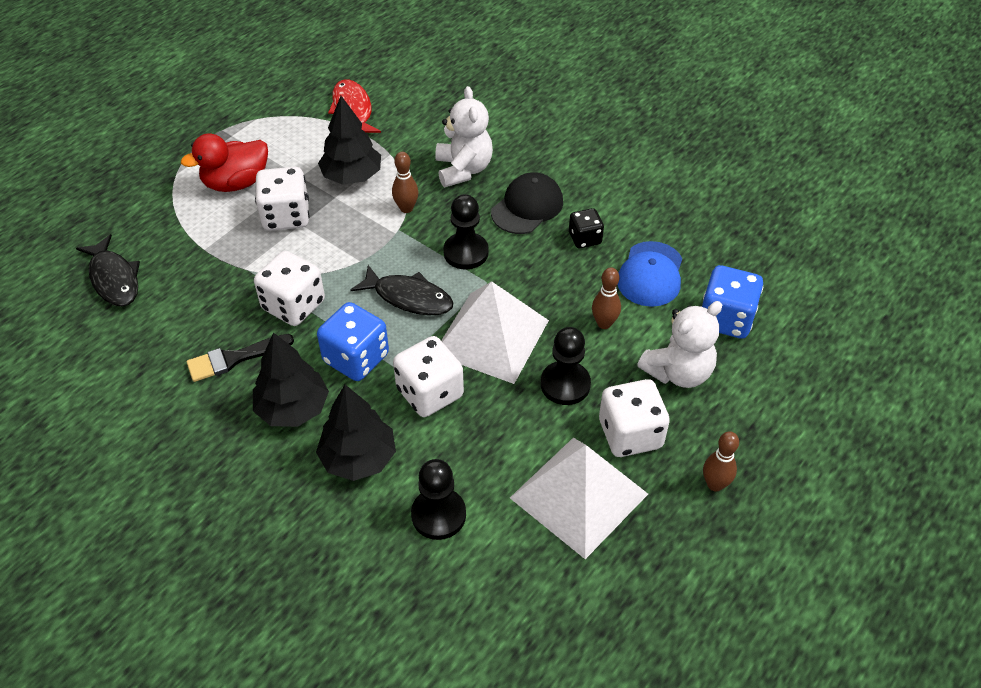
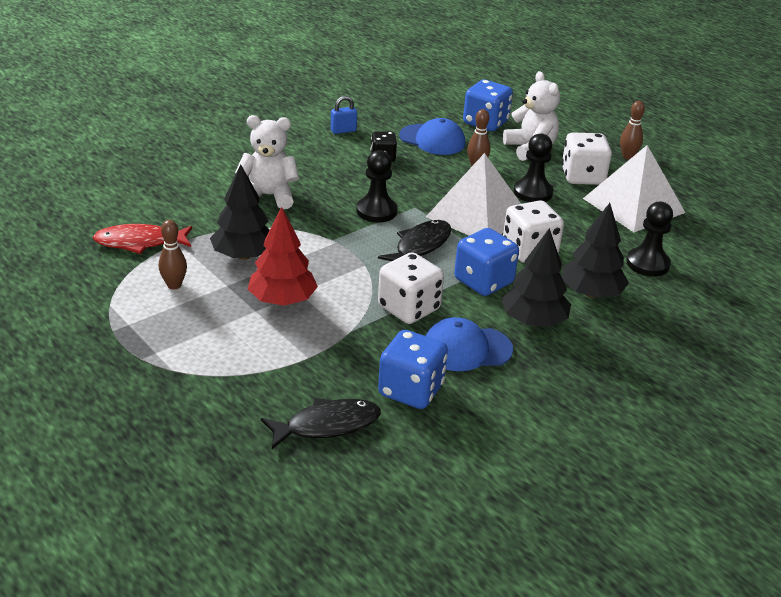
camera: 80 degrees left, 15 degrees down
(166, 326) = (411, 390): none -> blue dice
(235, 358) = (466, 349): black brush -> blue cap
(236, 183) = (212, 328): red duck -> none
(286, 216) = (282, 300): white dice -> red tree
(406, 208) = (306, 232): brown bowling pin -> brown bowling pin (174, 285)
(527, 207) = (333, 175): black cap -> none
(630, 196) = (343, 131): none -> blue padlock

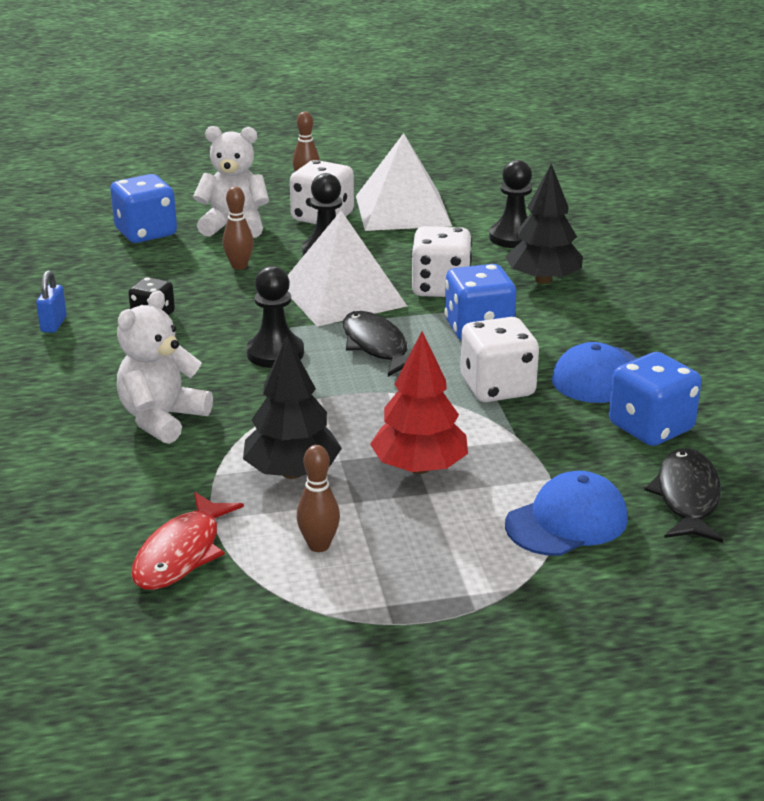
camera: 60 degrees left, 5 degrees down
(432, 140) = (147, 274): blue cap -> blue cap (567, 521)
(533, 321) = (571, 324): black tree -> none

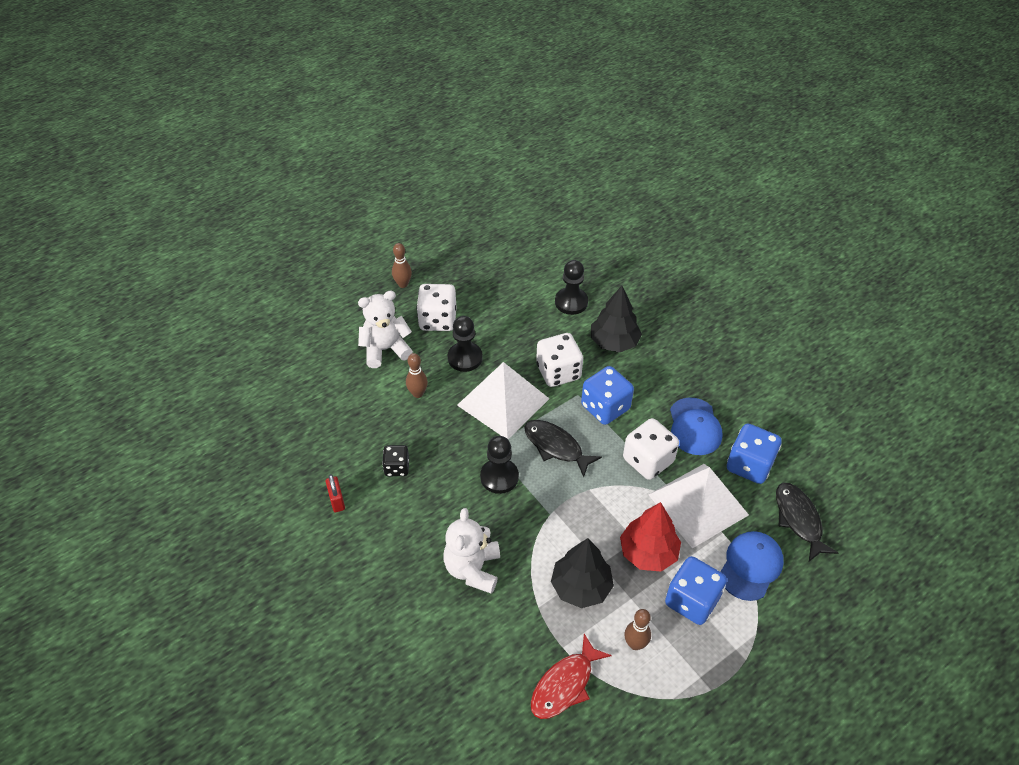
camera: 25 degrees left, 20 degrees up
(54, 324) = (337, 501): blue padlock -> red padlock
(146, 233) = (329, 377): blue dice -> blue dice (692, 601)
(181, 553) = (565, 684): red fish -> red fish turned 45 degrees clockwise
(402, 211) = (485, 295): white pyramid -> white pyramid (698, 504)

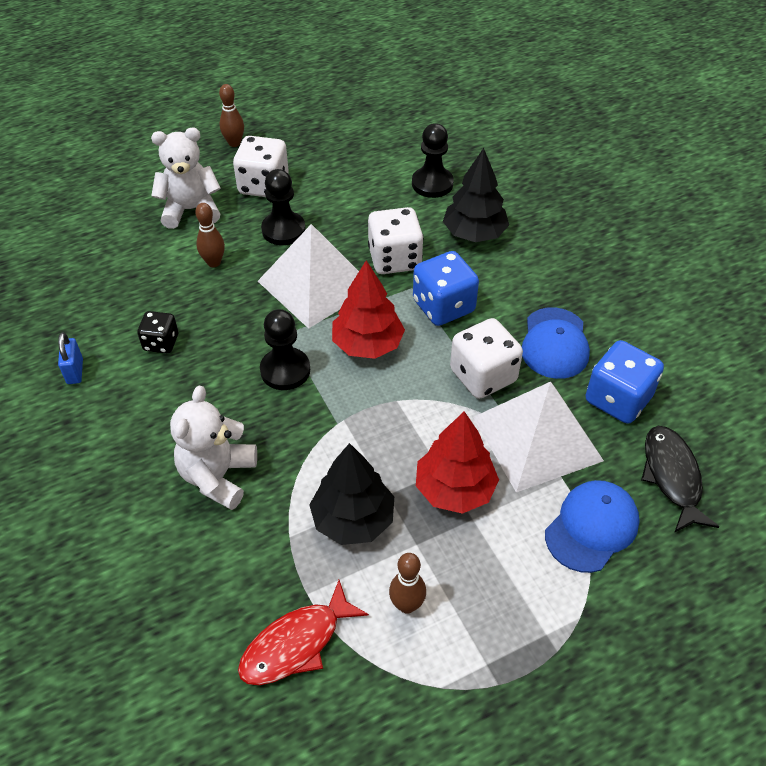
camera: 10 degrees right, 0 degrees up
(337, 501) = (75, 371): red padlock -> blue padlock
(556, 447) = (368, 344): black fish -> red tree
(692, 601) = (499, 560): blue dice -> none

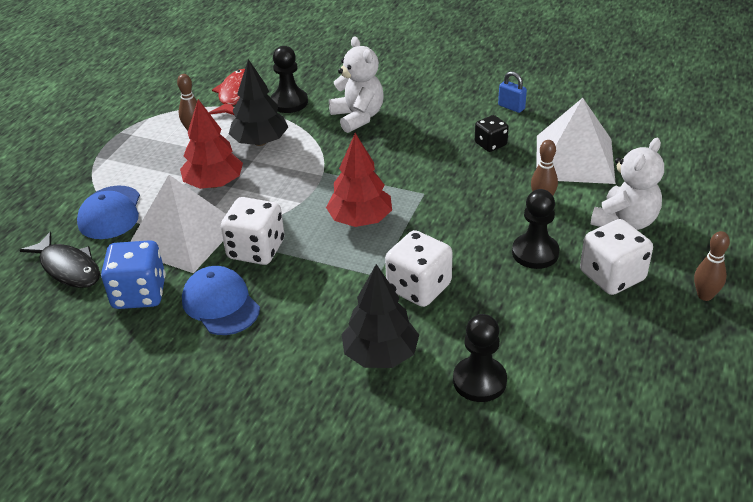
camera: 140 degrees right, 10 degrees down
(285, 370) = (393, 176): black pawn -> black pawn (289, 102)
(316, 284) = (450, 232): white pyramid -> white pyramid (574, 159)
(443, 306) = (336, 277): blue dice -> none

